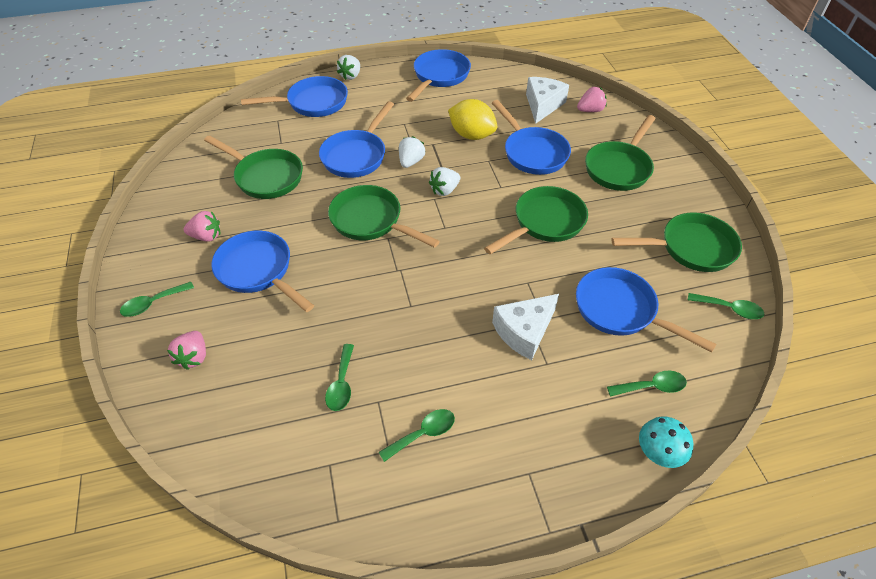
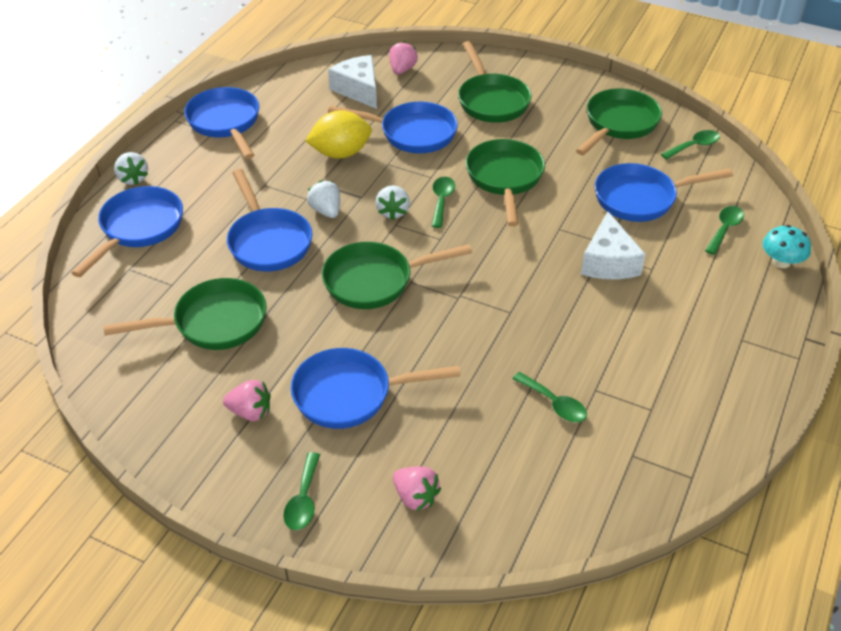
camera: 50 degrees left, 5 degrees down
(206, 236) = (250, 412): pink strawberry -> pink strawberry turned 60 degrees clockwise
(423, 434) = (654, 379): green spoon -> green spoon (442, 201)

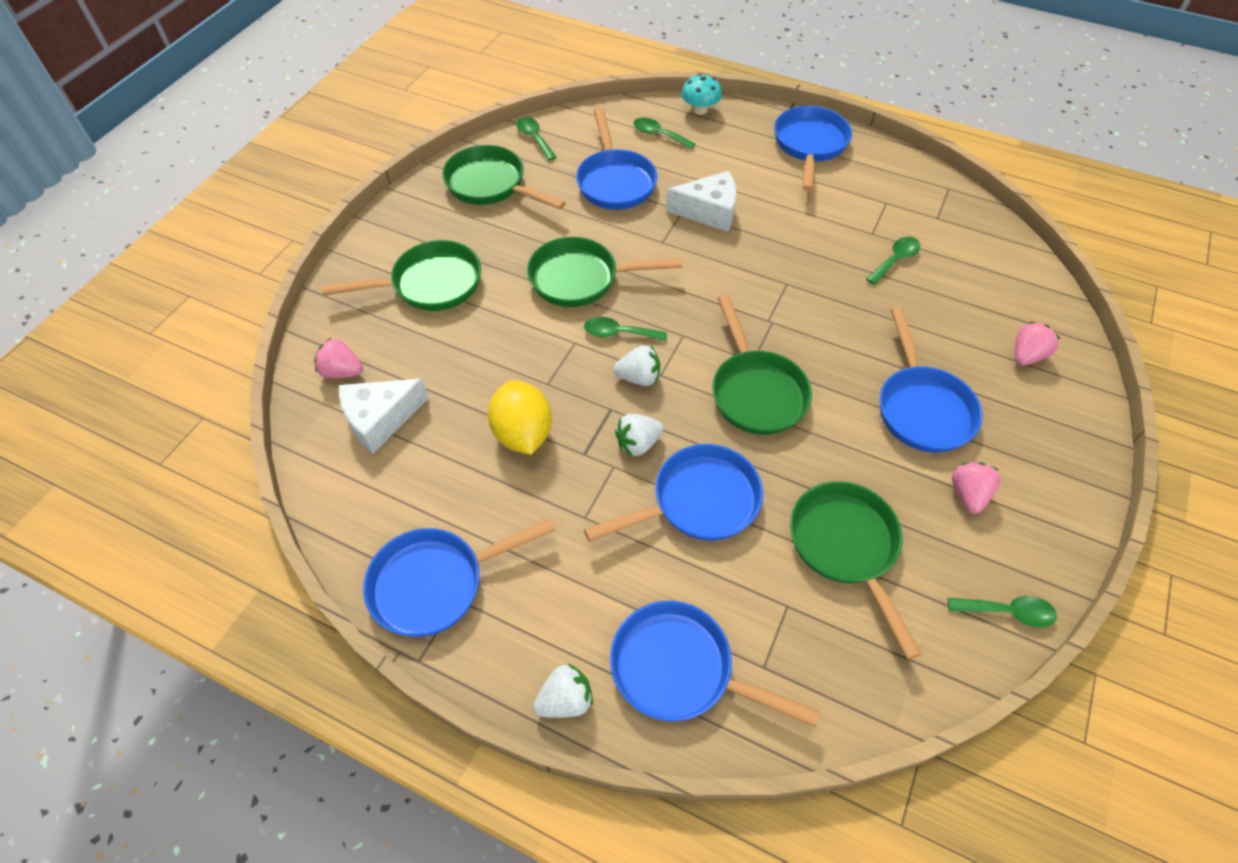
camera: 90 degrees left, 10 degrees up
(303, 500) = (1059, 439): green spoon -> green spoon (1007, 612)
(412, 133) = (487, 360): blue pan -> blue pan (809, 145)

